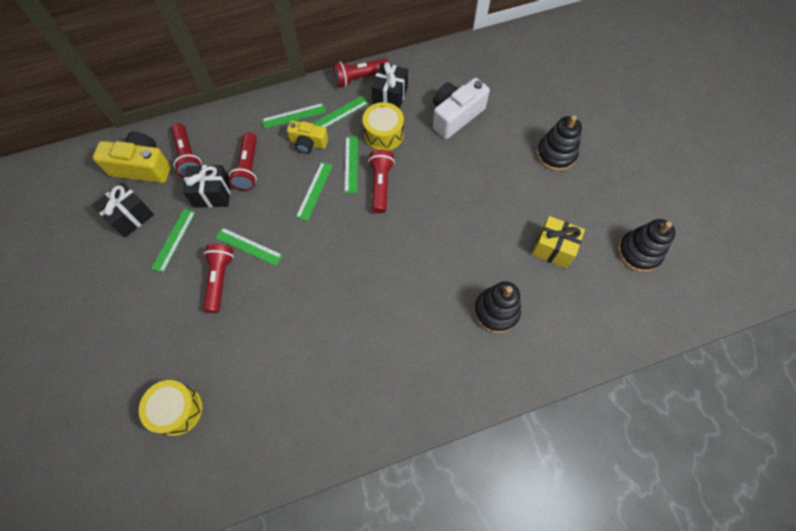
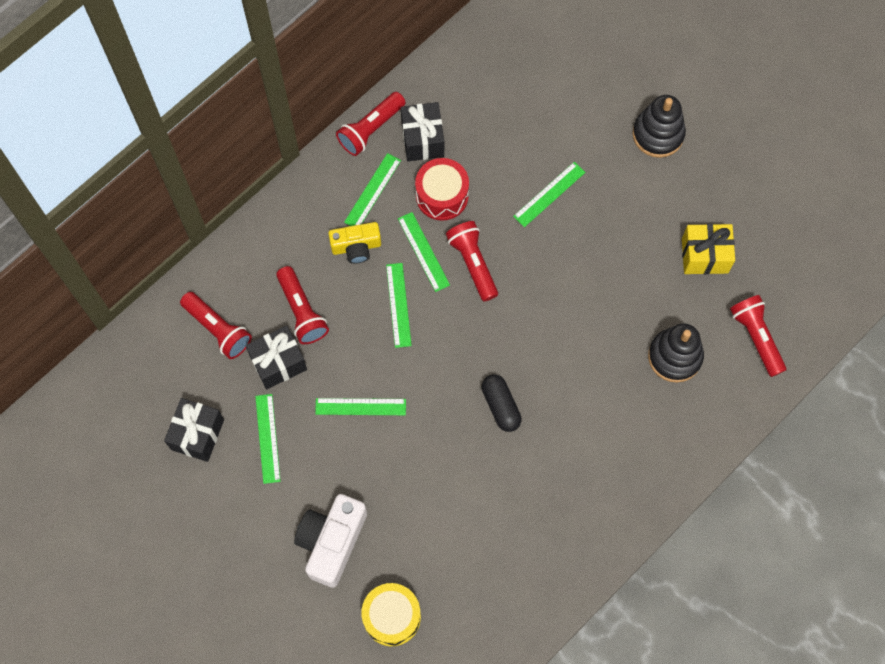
camera: 25 degrees left, 5 degrees up
(142, 167) = (169, 367): yellow camera -> none
(220, 279) = (350, 459): red flashlight -> red flashlight (756, 337)
(294, 116) = (317, 217): green ruler -> green ruler (549, 194)
(347, 290) = (501, 406): none -> black capsule
(383, 134) = (442, 195): yellow drum -> red drum
(455, 116) = (516, 132): white camera -> white camera (331, 542)
(639, 252) = (798, 219): black stacking toy -> none

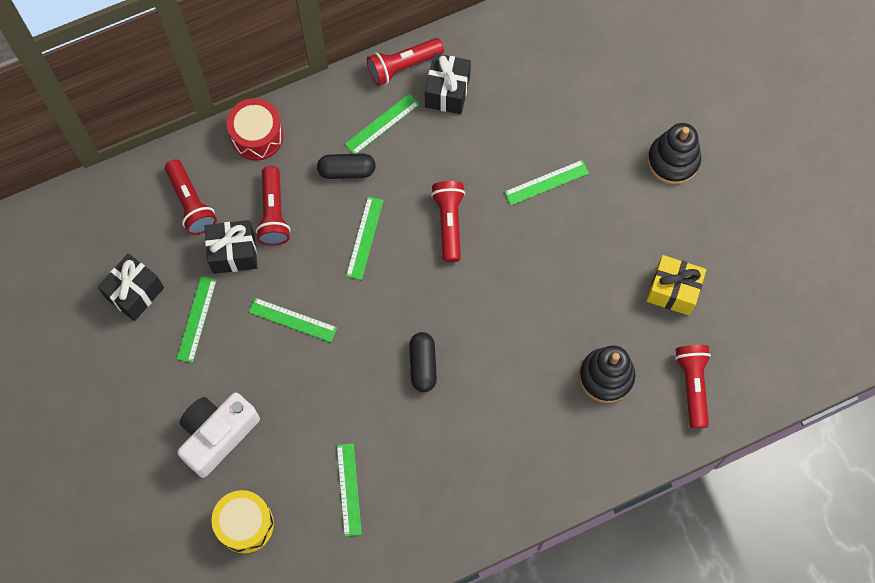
camera: 20 degrees right, 0 degrees up
(356, 247) = (346, 171): yellow camera -> black capsule
(423, 251) = (407, 196): green ruler -> green ruler (349, 489)
(442, 195) = (445, 150): red drum -> red drum (257, 136)

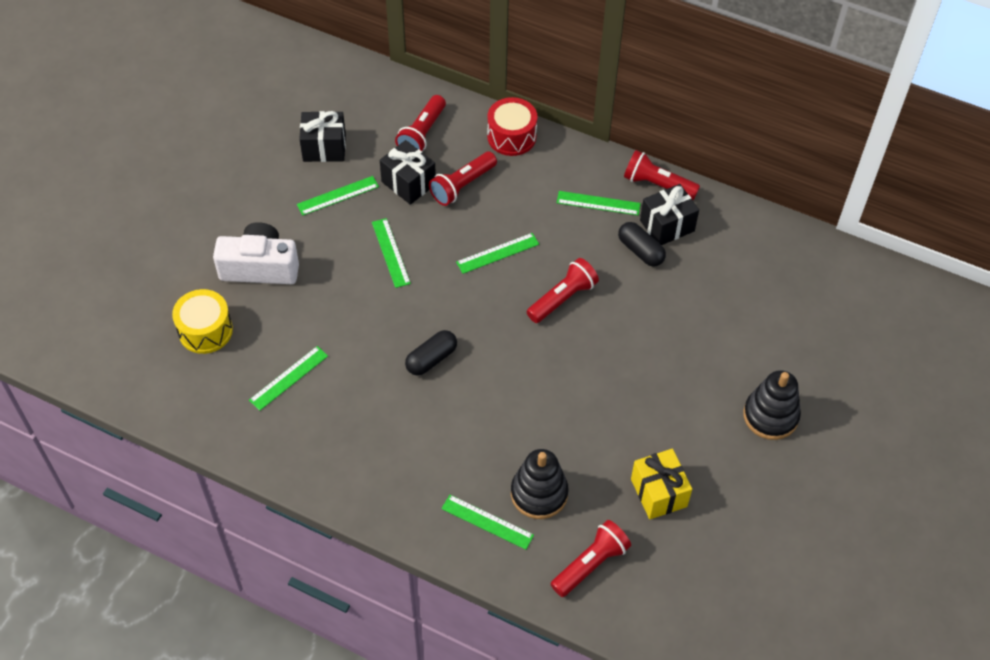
camera: 50 degrees right, 15 degrees down
(346, 171) = (539, 207): black capsule -> black capsule (640, 251)
(546, 182) = (661, 340): green ruler -> green ruler (487, 522)

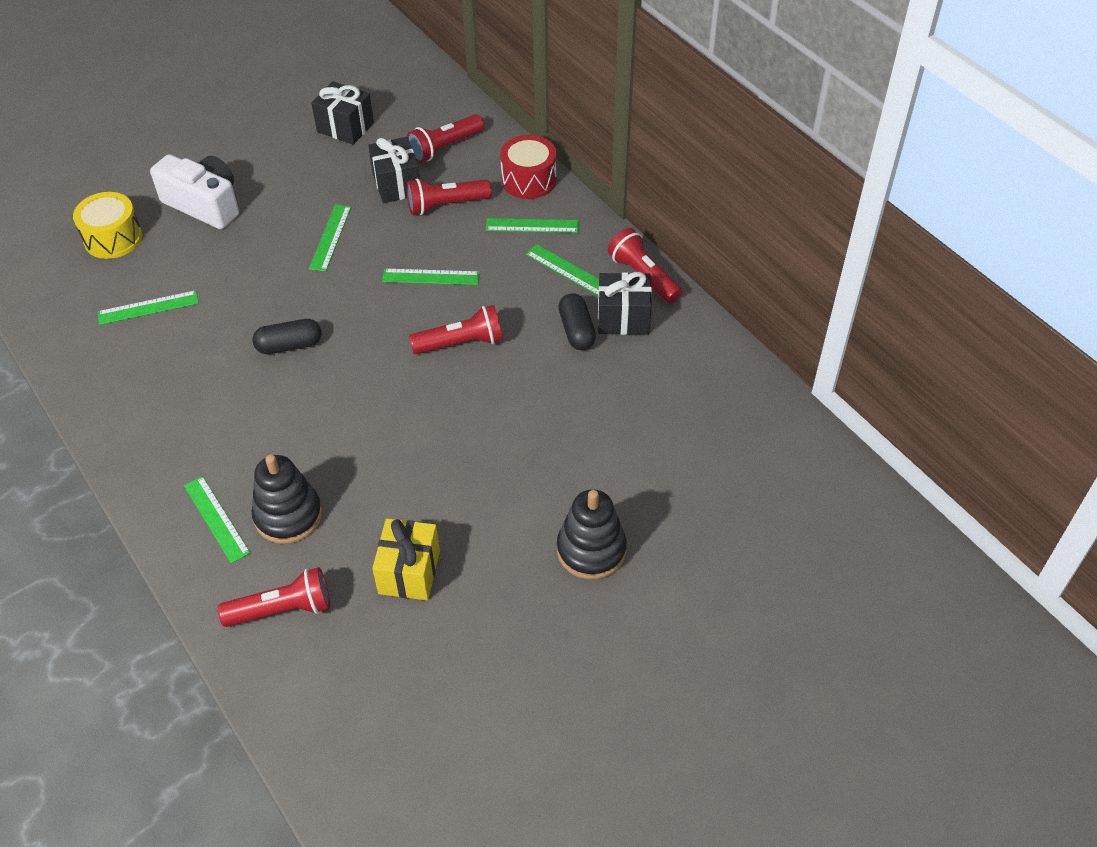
camera: 30 degrees right, 5 degrees down
(338, 195) = (323, 171): green ruler -> green ruler (532, 226)

